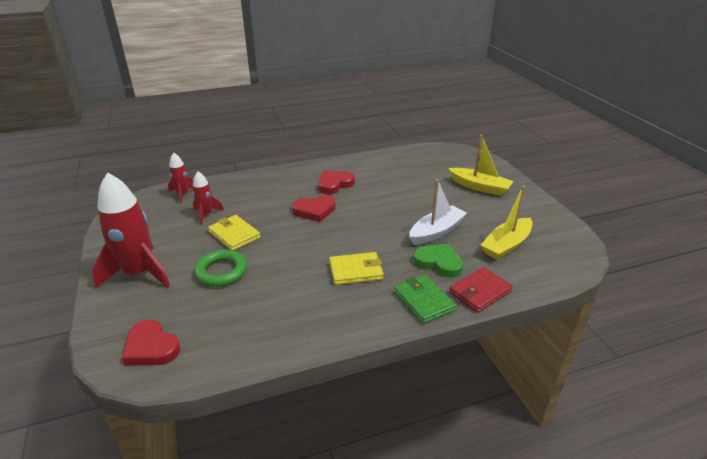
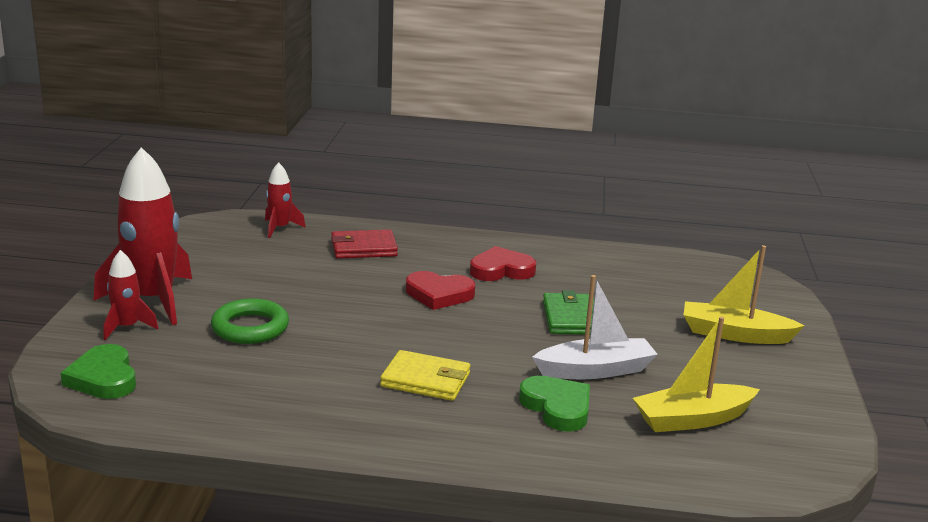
camera: 25 degrees right, 10 degrees down
(151, 347) = (103, 378): red heart -> green heart
(206, 214) = (289, 259): red rocket -> red rocket (127, 327)
(234, 235) = (303, 292): yellow wallet -> none
(424, 301) = (486, 443): green wallet -> green wallet (571, 318)
(479, 292) = (582, 460): red wallet -> red wallet (363, 248)
(480, 187) = (735, 334): yellow boat -> yellow boat turned 135 degrees clockwise

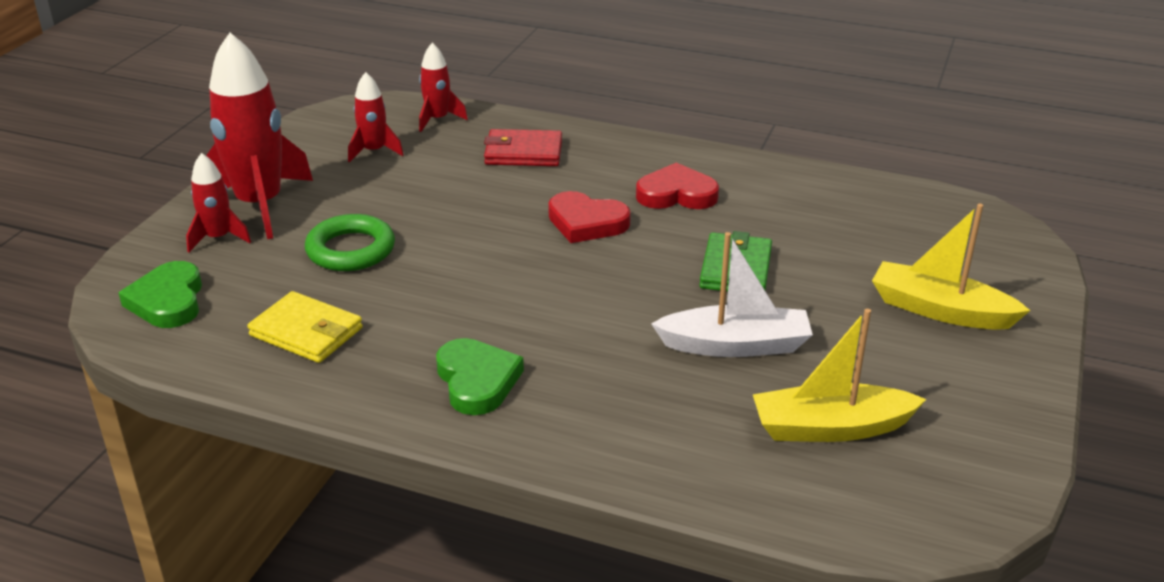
camera: 15 degrees right, 10 degrees up
(236, 254) = (374, 151): none -> red rocket
(426, 380) = (522, 338): yellow wallet -> yellow wallet (306, 332)
(557, 407) = (665, 392): green heart -> green heart (477, 381)

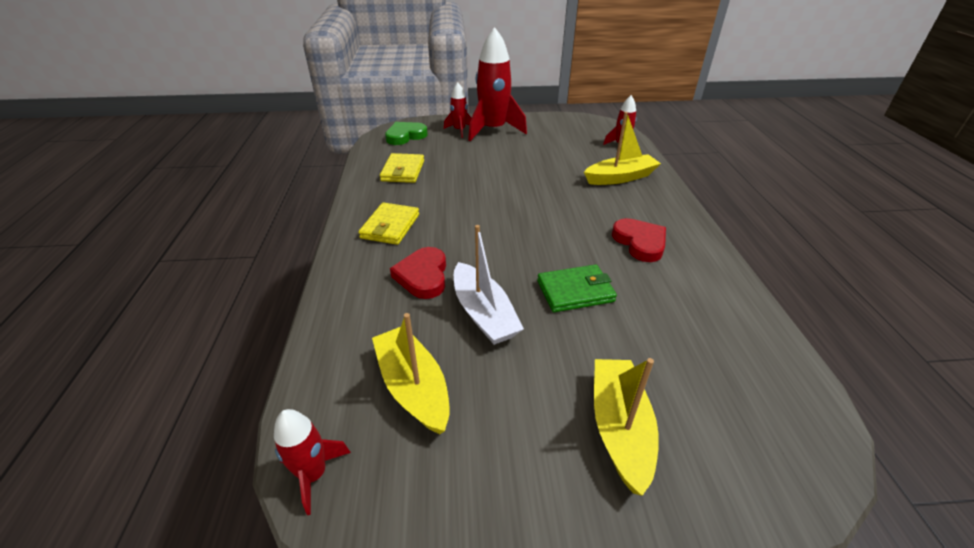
camera: 65 degrees right, 5 degrees up
(351, 250) = (477, 160): green ring -> none
(374, 151) = (569, 139): red rocket -> red rocket (313, 474)
(477, 381) = (390, 226): green heart -> yellow wallet
(523, 152) = (620, 177): red wallet -> yellow boat
(586, 222) = (569, 218): red heart -> red heart (423, 276)

